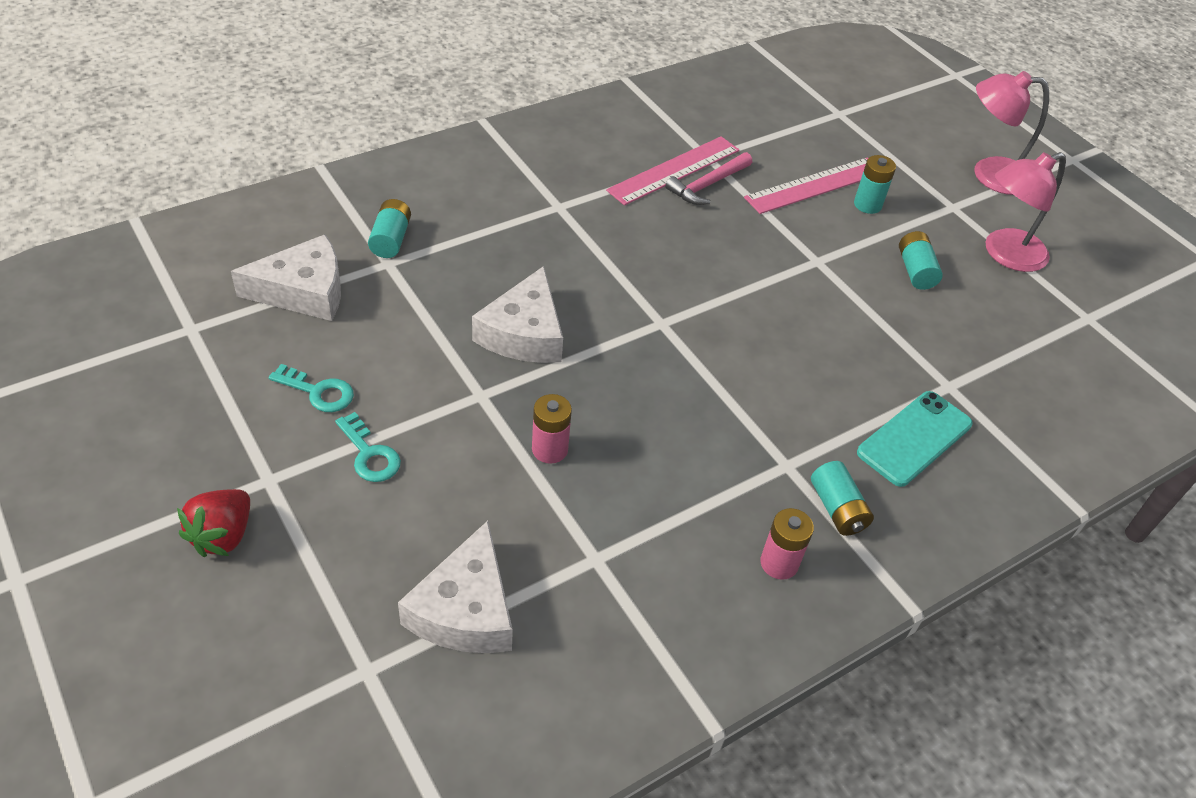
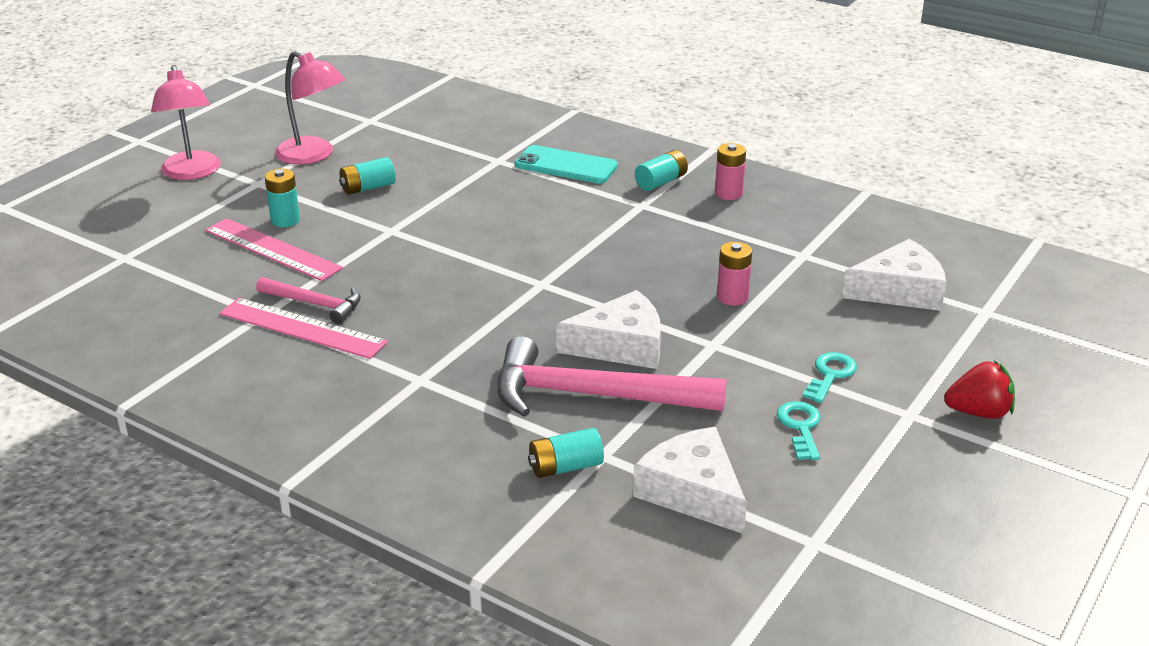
camera: 110 degrees left, 15 degrees down
(465, 287) = (592, 395): none -> pink hammer

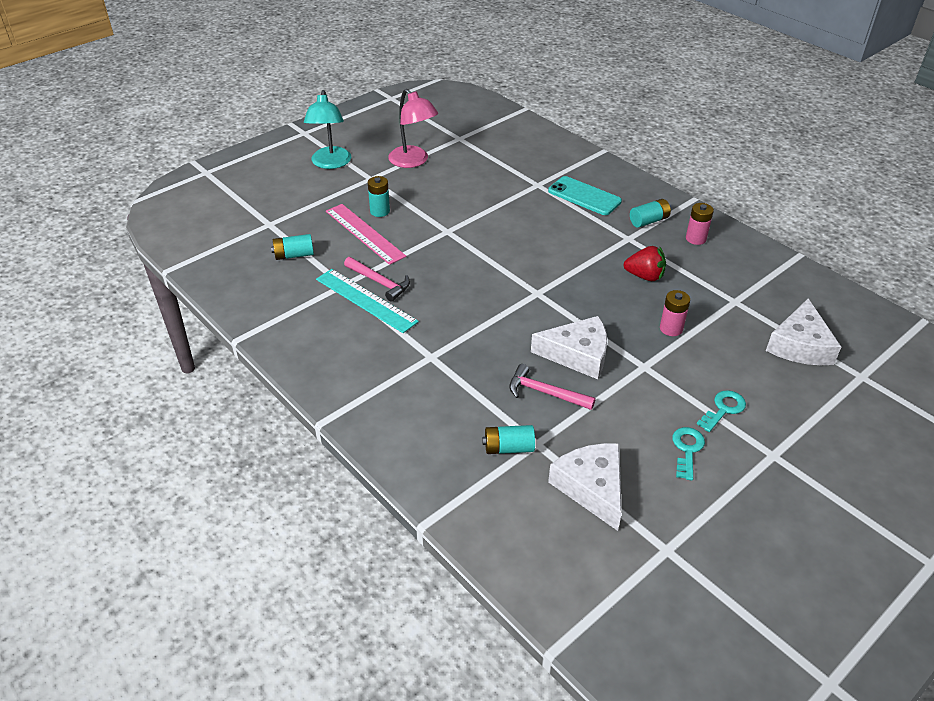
camera: 15 degrees right, 10 degrees up
(192, 173) = (330, 163): pink lamp -> turquoise lamp
(302, 328) = (366, 300): pink ruler -> turquoise ruler
(368, 188) = (442, 193): turquoise battery -> turquoise battery (294, 255)
(592, 395) = (545, 392): pink hammer -> pink hammer, size x0.53
(899, 290) = (800, 345): white cheese -> white cheese turned 105 degrees clockwise
(978, 412) = (828, 464): red strawberry -> red strawberry (644, 276)

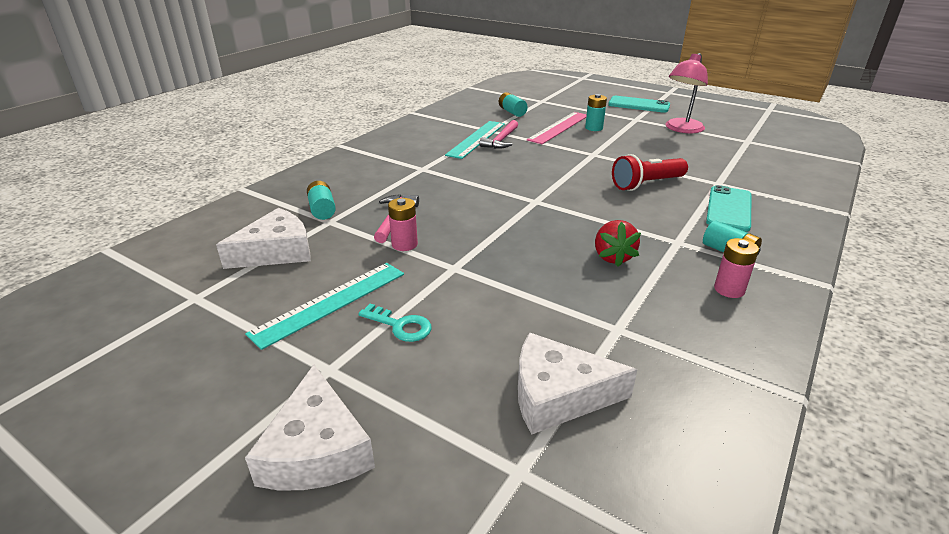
camera: 75 degrees right, 10 degrees down
(330, 163) = (638, 105): turquoise lamp -> turquoise phone
(526, 221) = (646, 184): none -> red flashlight
(577, 354) = (454, 229): white cheese -> white cheese (317, 449)
(671, 328) = (527, 281): pink battery -> pink battery (404, 244)
(687, 449) = (330, 302): turquoise key -> turquoise ruler

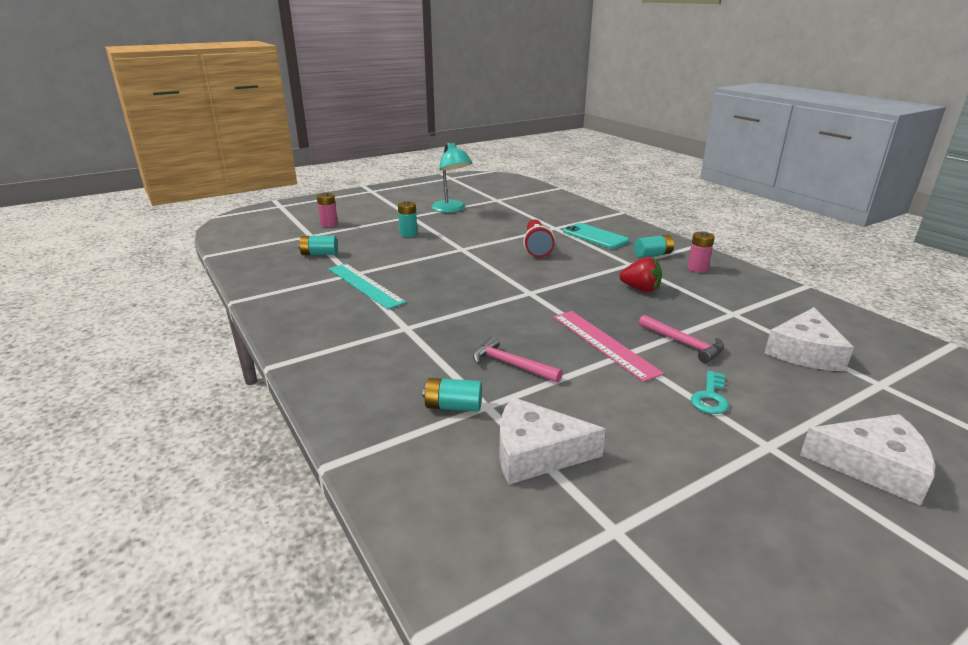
camera: 65 degrees left, 5 degrees down
(276, 251) = (536, 453): white cheese -> white cheese turned 75 degrees counterclockwise
(330, 302) = (660, 429): turquoise ruler -> none
(400, 326) = (710, 397): turquoise key -> turquoise key turned 150 degrees clockwise
(404, 244) = (569, 369): pink battery -> pink battery (329, 224)
(501, 140) = (384, 275): pink hammer -> pink hammer (684, 344)
(559, 127) = (388, 245): pink ruler -> pink ruler (604, 343)
(638, 105) = (382, 207): turquoise phone -> none
(681, 129) = (452, 209): pink lamp -> turquoise lamp

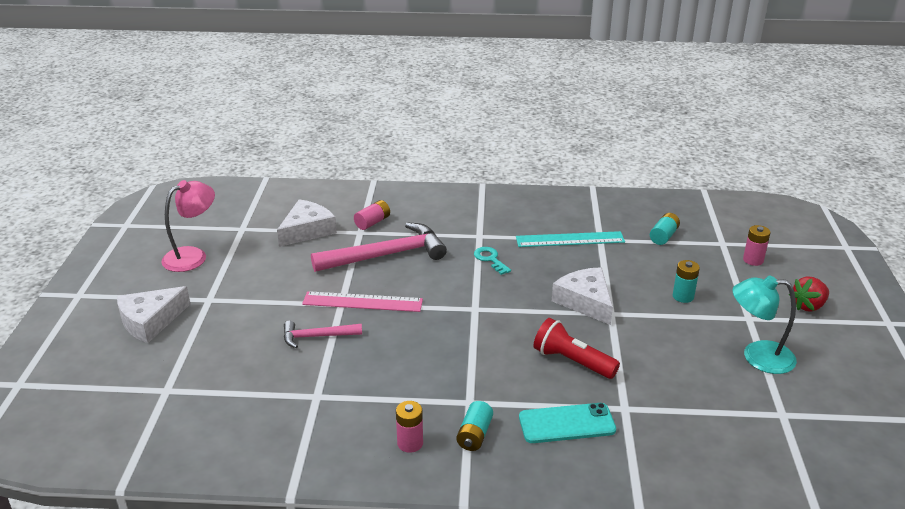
camera: 125 degrees right, 5 degrees up
(453, 406) = (372, 222): turquoise battery -> pink battery
(511, 364) = (386, 255): pink hammer -> pink hammer, size x1.88
(640, 289) = (413, 372): red strawberry -> red strawberry (808, 306)
(710, 397) = (262, 307): turquoise key -> turquoise key (490, 259)
(743, 534) = (193, 256): none -> pink lamp
(805, 352) = (233, 387): white cheese -> white cheese (585, 301)

